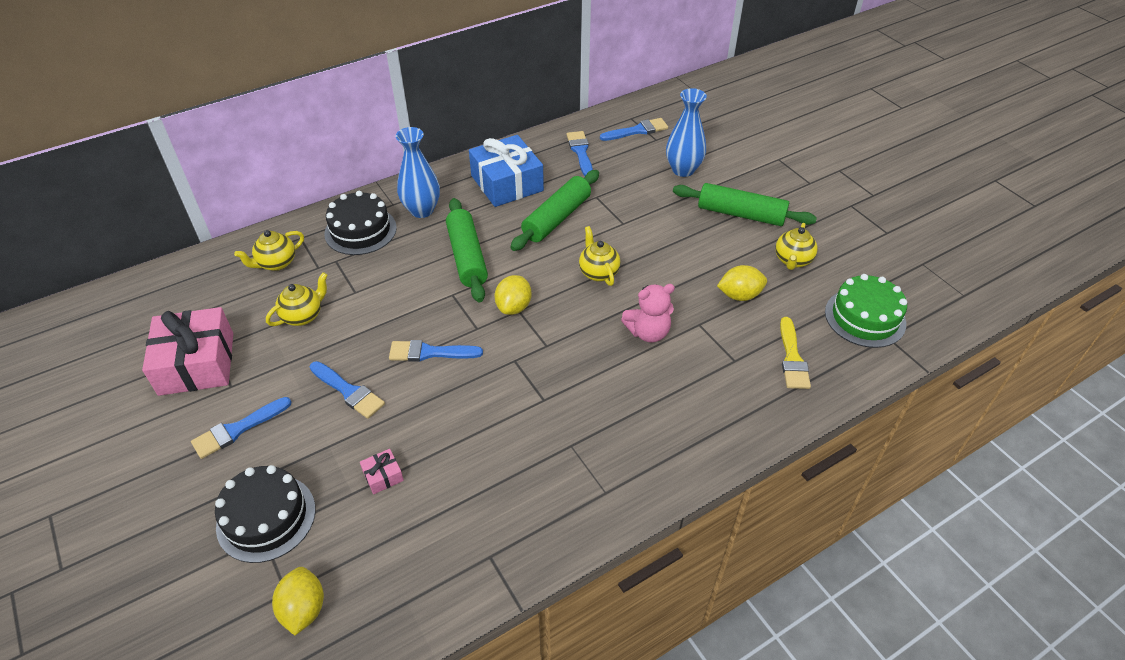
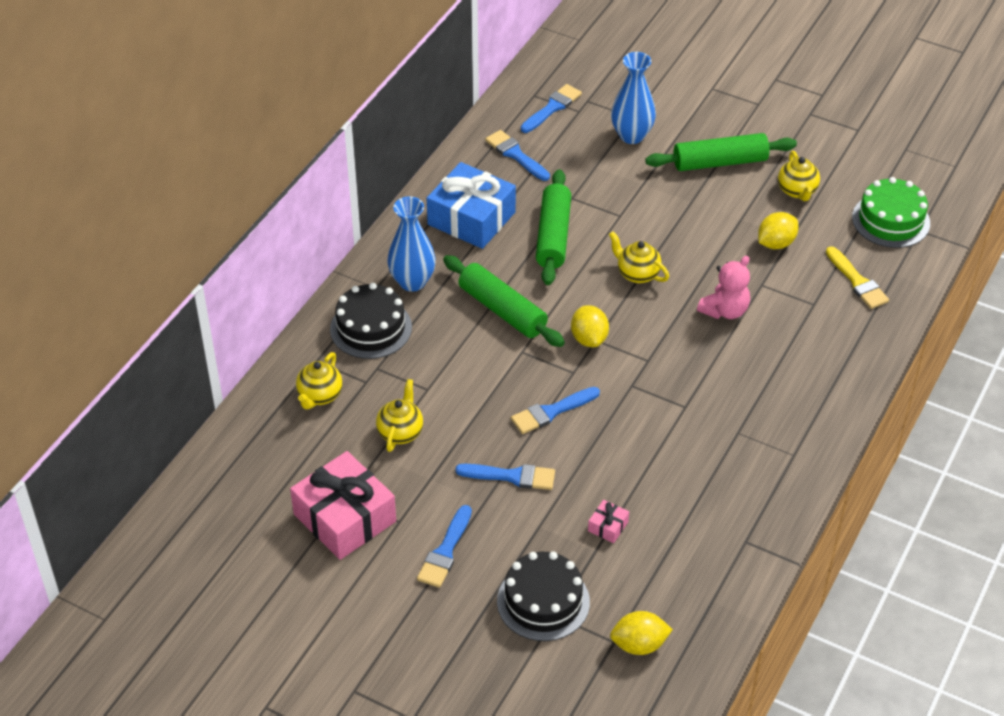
camera: 30 degrees left, 0 degrees up
(303, 609) = (639, 645): yellow lemon -> yellow lemon turned 60 degrees counterclockwise

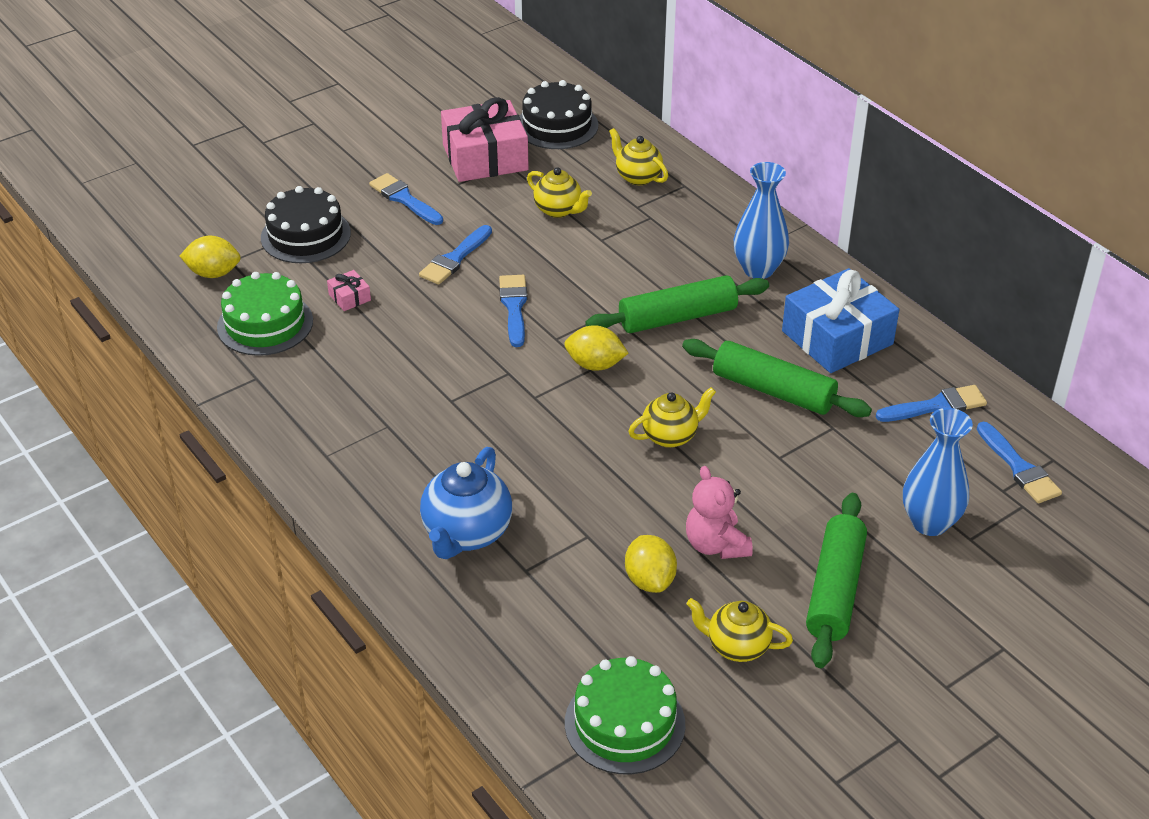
camera: 115 degrees right, 5 degrees down
(371, 328) = (707, 227): black cake -> black cake (557, 125)
(639, 645) = (213, 273): yellow lemon -> yellow lemon turned 75 degrees clockwise
(679, 569) = (265, 324): none -> green cake
(725, 310) = (566, 486): pink teddy bear -> pink teddy bear (716, 545)
(806, 345) = (466, 534): none -> blue teapot
(857, 281) = (535, 630): yellow brush -> none

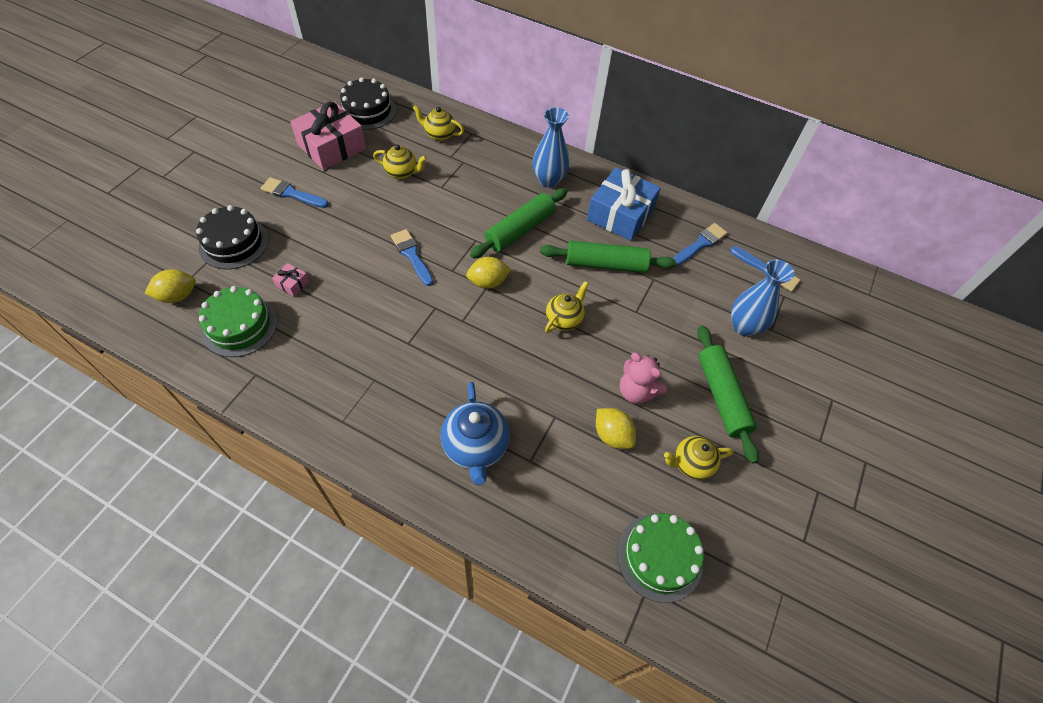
camera: 30 degrees left, 15 degrees up
(455, 258) = (351, 230): blue brush -> none

